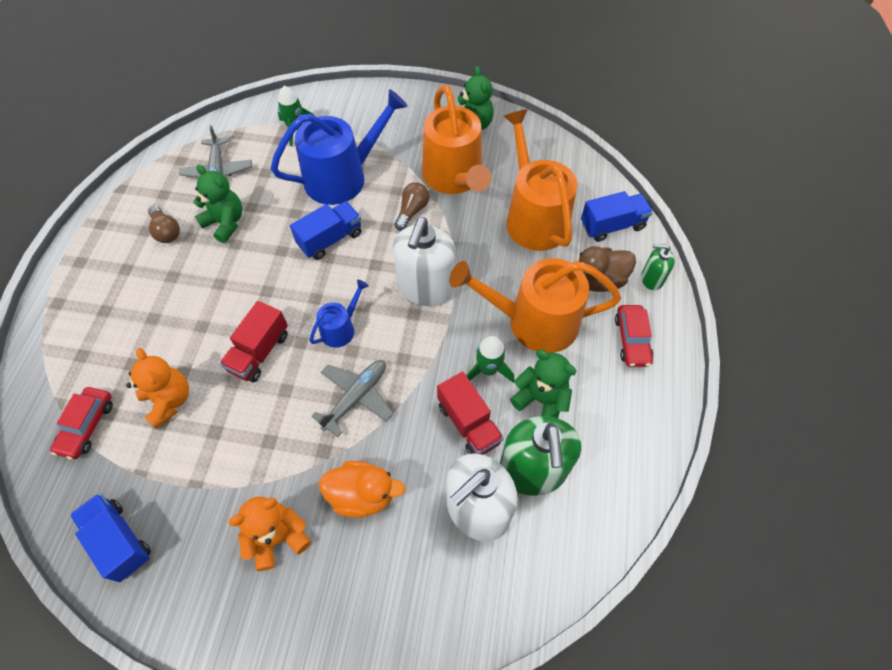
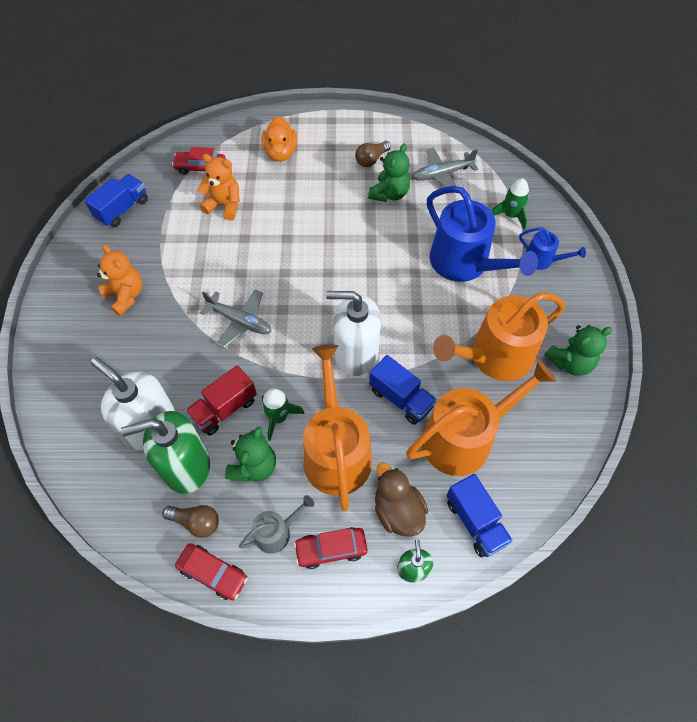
camera: 80 degrees right, 0 degrees up
(169, 400) = (224, 205): orange teddy bear -> orange teddy bear turned 120 degrees counterclockwise
(259, 352) = (271, 247): red truck -> none
(330, 239) = (391, 270): blue truck -> blue truck (401, 398)
(341, 328) = (302, 297): blue watering can -> blue watering can (542, 260)
(362, 495) = (159, 342): orange duck -> orange duck (280, 153)
(412, 211) = (441, 327): brown light bulb -> brown light bulb (196, 522)
(613, 385) = (277, 532): none -> grey watering can
(652, 449) = (213, 573): none -> red car

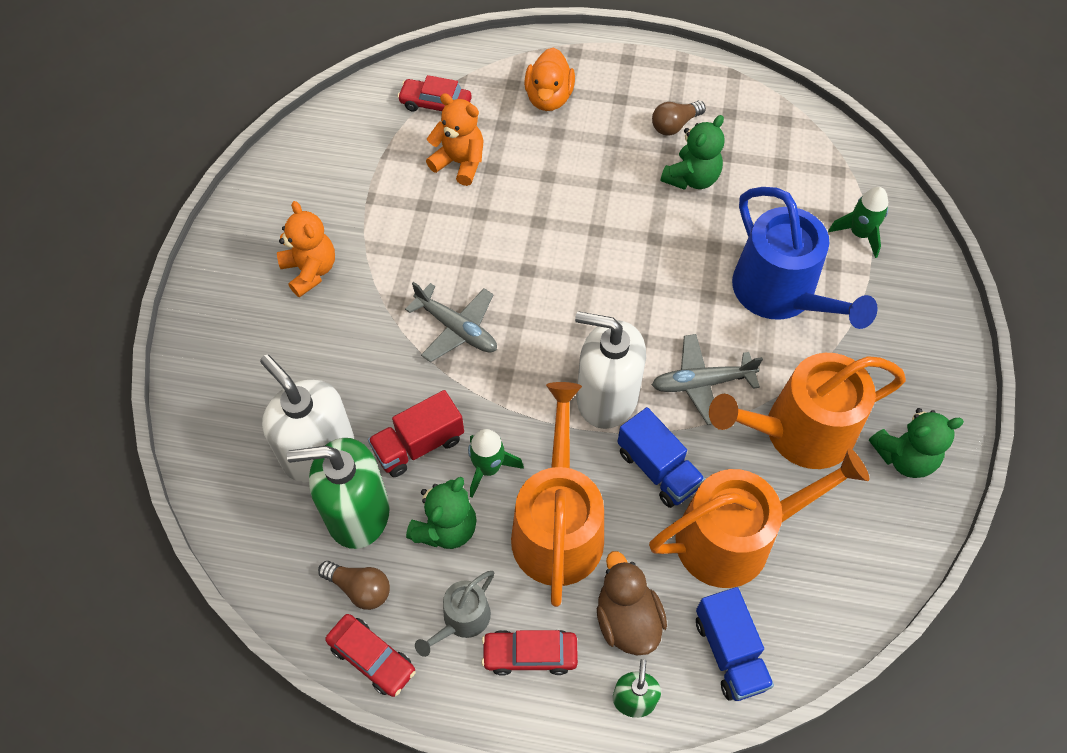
camera: 10 degrees right, 0 degrees up
(122, 209) = (322, 150): blue truck -> none
(277, 532) = (462, 620): grey watering can -> grey watering can turned 150 degrees clockwise
(442, 174) = (772, 160): grey plane -> grey plane (701, 383)
(542, 260) = (893, 305): blue watering can -> none

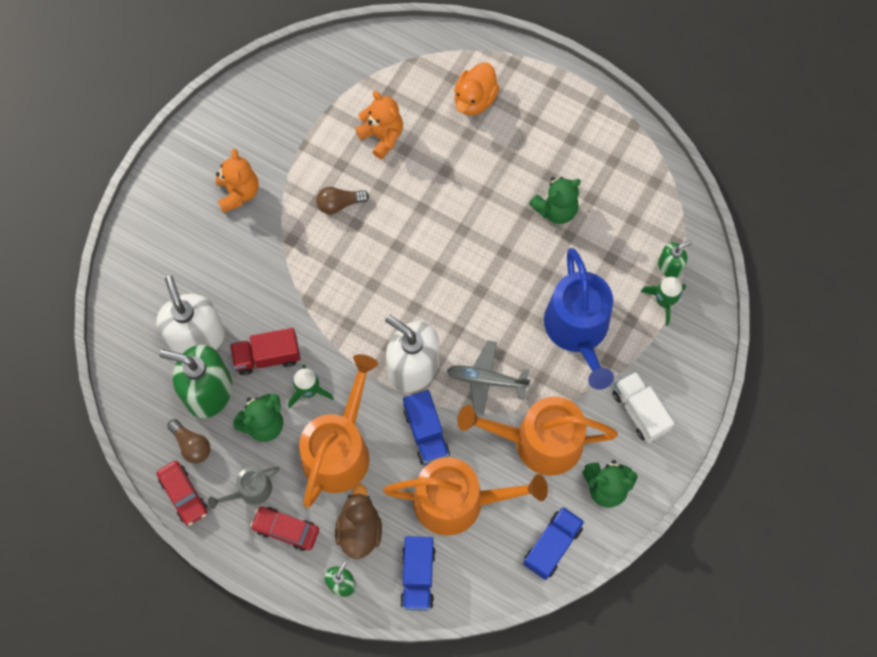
camera: 20 degrees right, 10 degrees up
(435, 104) = (383, 77): red car -> none
(457, 329) = (327, 276): grey plane -> none
(674, 125) = (564, 157): brown light bulb -> brown light bulb (339, 204)
(846, 197) = (670, 266): none -> green soap dispenser
(877, 550) = (552, 546): none -> blue truck
(896, 358) = (639, 411): none -> white truck

